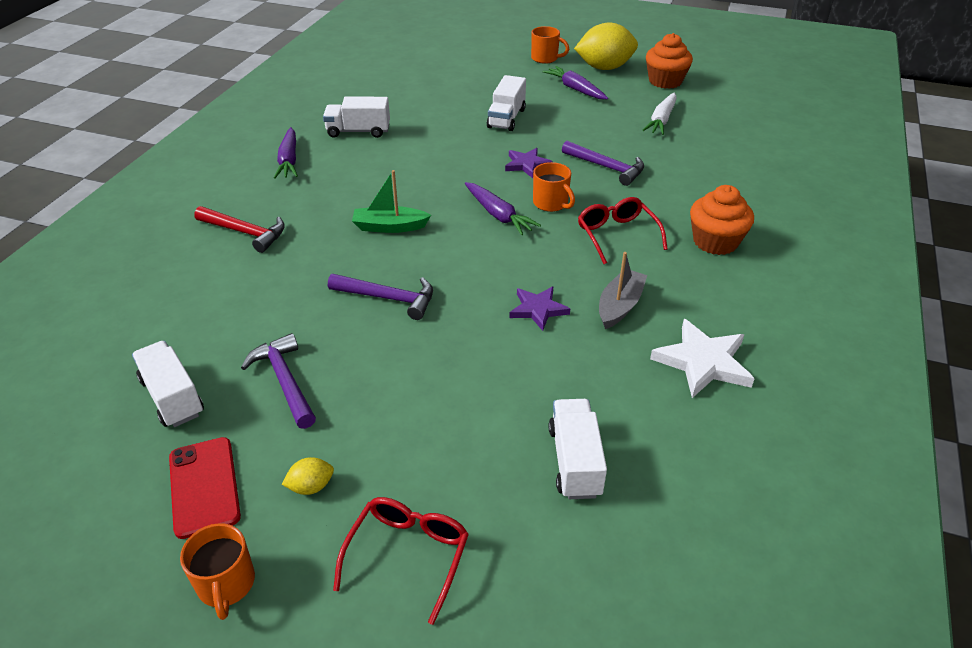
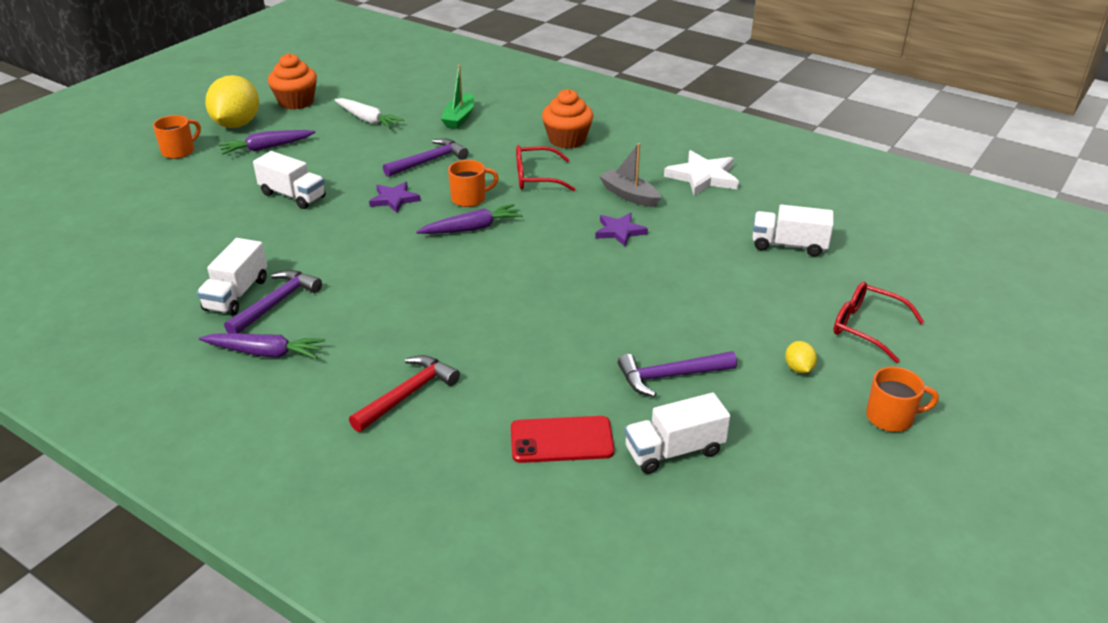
camera: 75 degrees left, 5 degrees down
(204, 486) = (792, 429): red phone -> red phone (561, 440)
(388, 298) = (573, 306): purple hammer -> purple hammer (276, 303)
(389, 227) = (455, 293): green boat -> green boat (459, 118)

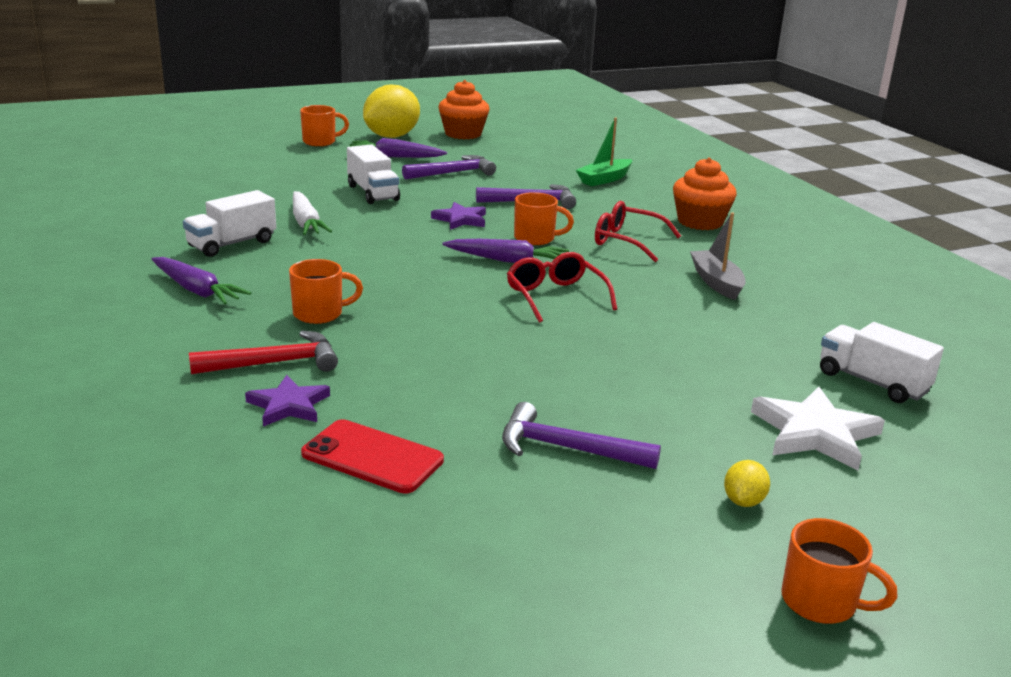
camera: 30 degrees right, 10 degrees down
(276, 303) = (255, 260): purple hammer -> purple hammer (453, 173)
(367, 119) = (512, 160): white carrot -> white carrot (306, 222)
(389, 335) = (319, 314): none -> orange mug
(619, 231) = (667, 308): purple star -> purple star (289, 405)
(674, 451) = (484, 517): white truck -> none
(703, 177) = (828, 291): white star -> white star (814, 433)
(867, 328) = (894, 496): red glasses -> red glasses (556, 297)

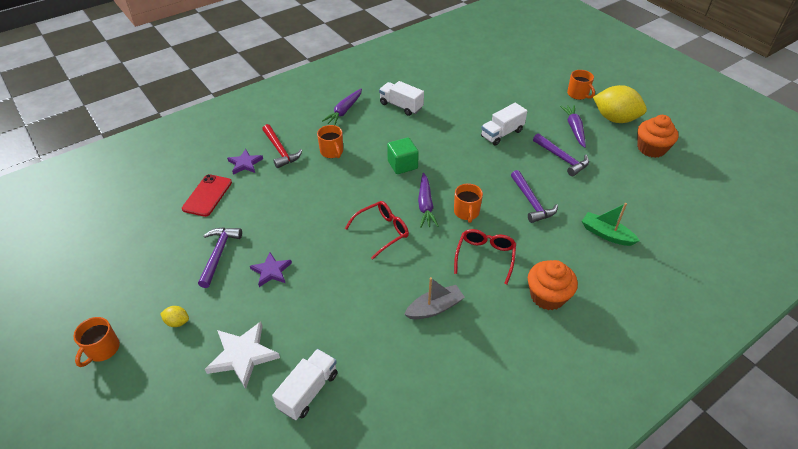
camera: 80 degrees right, 20 degrees up
(306, 222) = (441, 121): white carrot -> none
(400, 263) = (402, 165): none -> green cube
(460, 219) = (480, 176): purple star -> purple star (271, 271)

